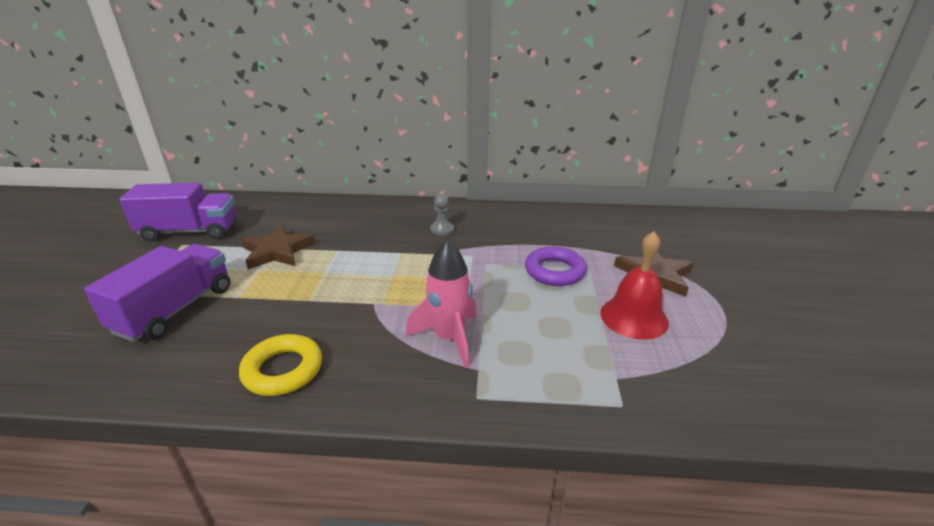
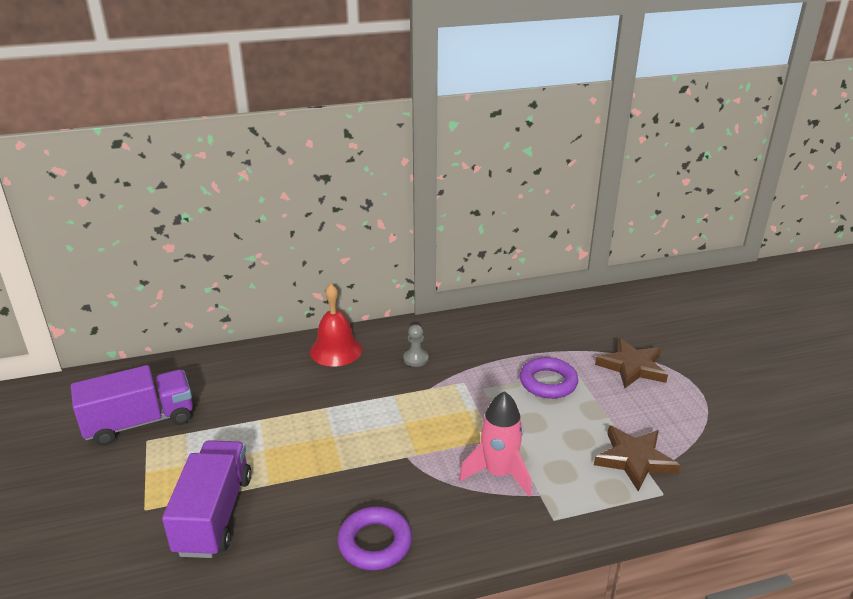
camera: 20 degrees left, 0 degrees up
(277, 251) = (264, 423): brown star -> brown star (634, 460)
(283, 370) = (375, 543): yellow ring -> purple ring
(634, 317) = (635, 413): red bell -> red bell (336, 350)

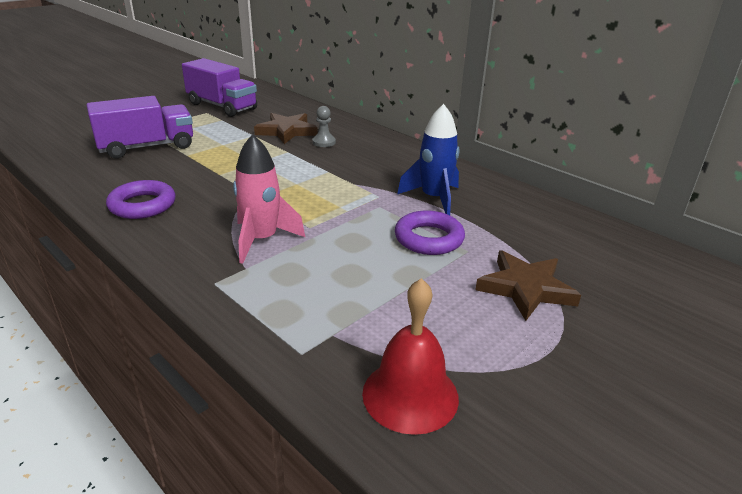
camera: 60 degrees right, 0 degrees up
(336, 350) = (362, 138): red bell -> red bell (410, 395)
(416, 359) = (388, 169): grey pawn -> grey pawn (324, 142)
(488, 356) = (434, 199): none -> blue rocket
(634, 460) = (347, 320): brown star -> brown star (287, 131)

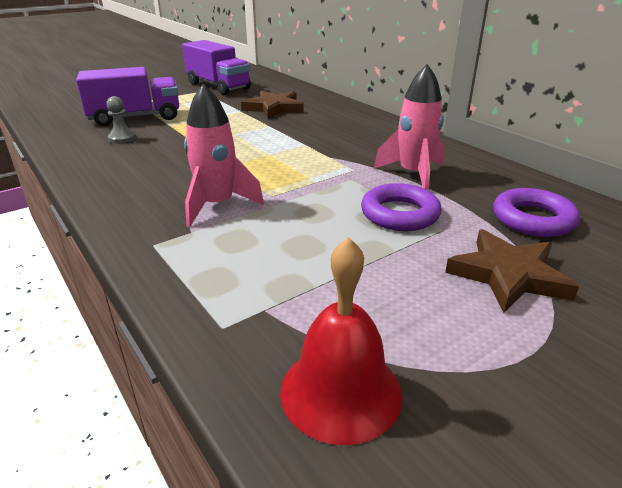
camera: 10 degrees right, 0 degrees up
(142, 205) = (111, 167): purple ring -> purple ring (533, 219)
(324, 142) = (308, 119): grey pawn -> grey pawn (122, 138)
(434, 199) = (413, 175): blue rocket -> pink rocket

